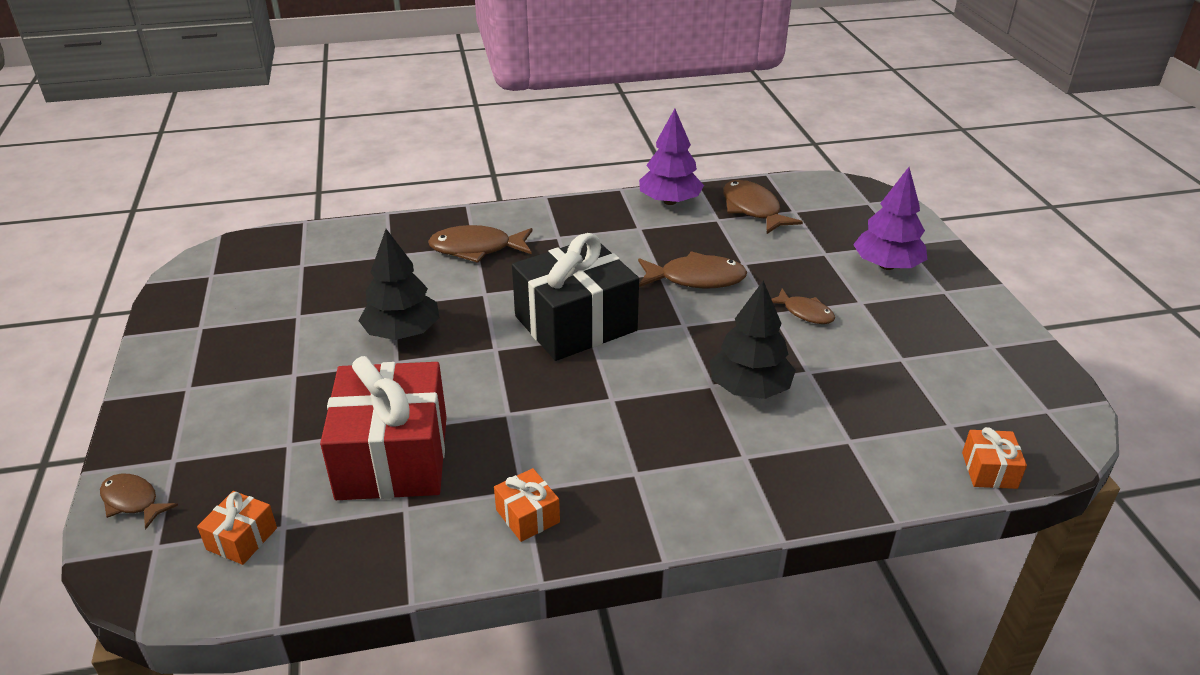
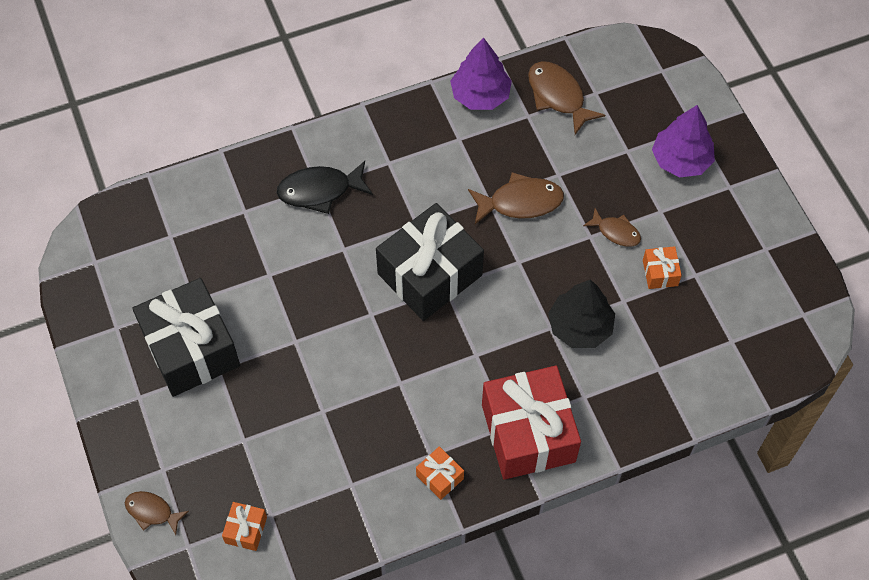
camera: 10 degrees left, 25 degrees up
(272, 353) = (191, 349): none -> black gift
(393, 457) = (326, 440): red gift -> red gift (528, 433)
(402, 333) = (289, 308): black tree -> none
(476, 249) = (320, 190): brown fish -> black fish
(989, 470) = (758, 382): orange gift -> orange gift (660, 273)

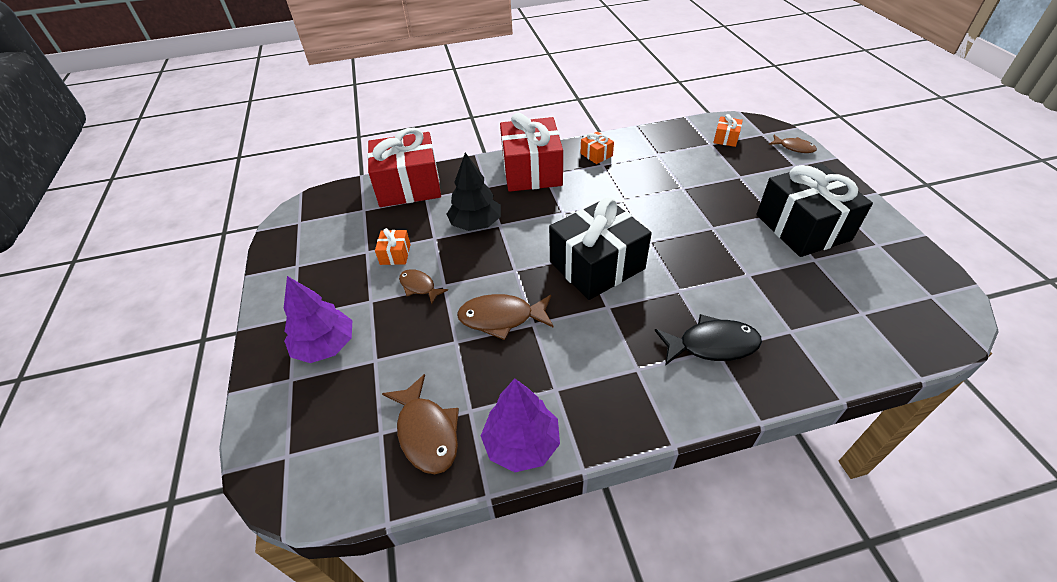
camera: 170 degrees left, 15 degrees down
(690, 390) = (409, 186): none -> red gift

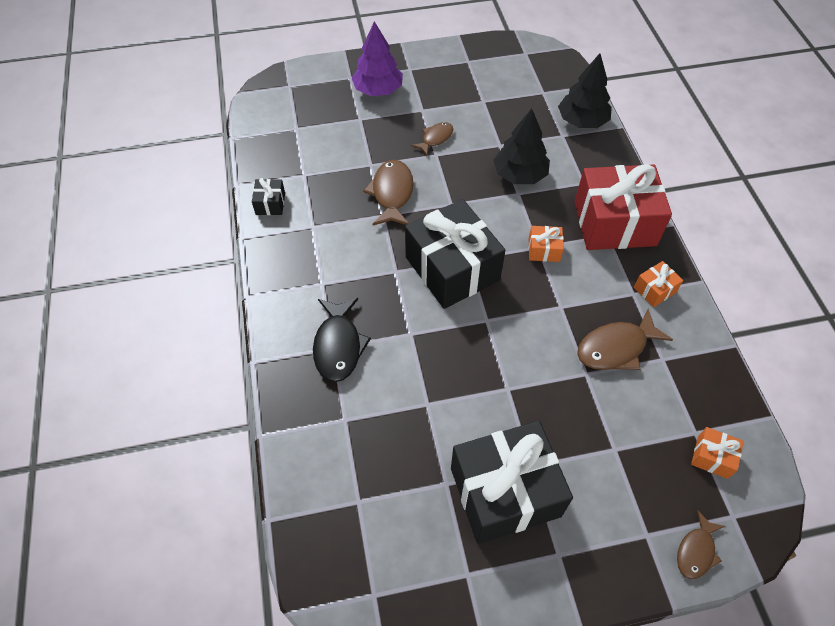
camera: 90 degrees right, 10 degrees up
(395, 254) = (478, 120): orange gift -> orange gift (544, 250)
(409, 186) = (582, 121): red gift -> black tree
(427, 432) = (291, 152): brown fish -> brown fish (616, 348)
(521, 443) = (270, 204): purple tree -> black gift

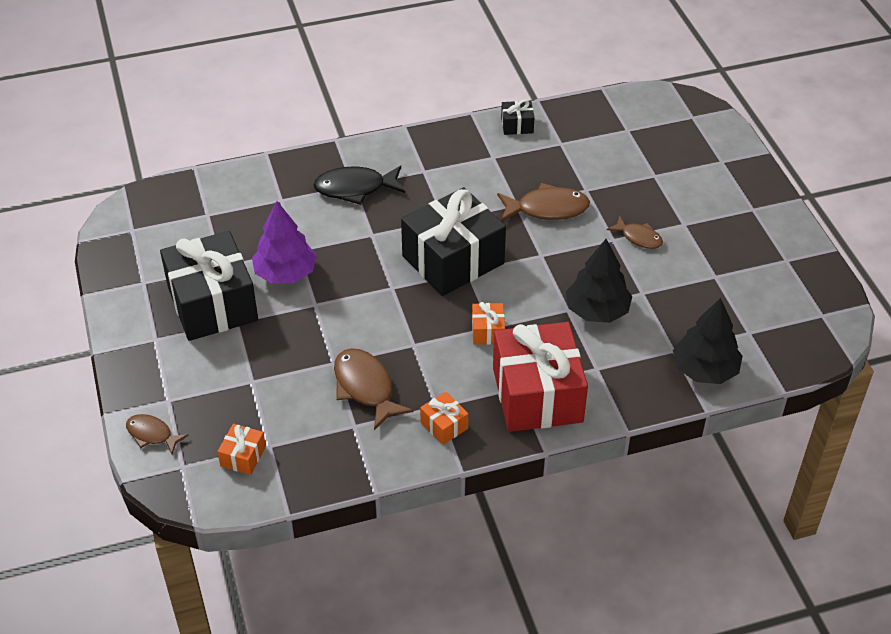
camera: 85 degrees right, 10 degrees down
(378, 90) = (706, 185): purple tree -> purple tree (285, 273)

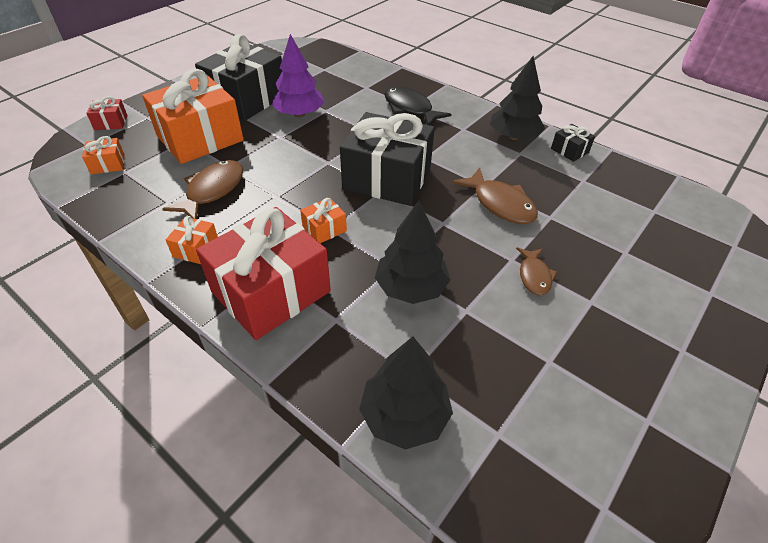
camera: 55 degrees right, 0 degrees up
(152, 434) = (111, 122): brown fish -> red gift
(260, 368) = (200, 138): none -> orange gift
(466, 146) = (513, 137): none -> black tree

